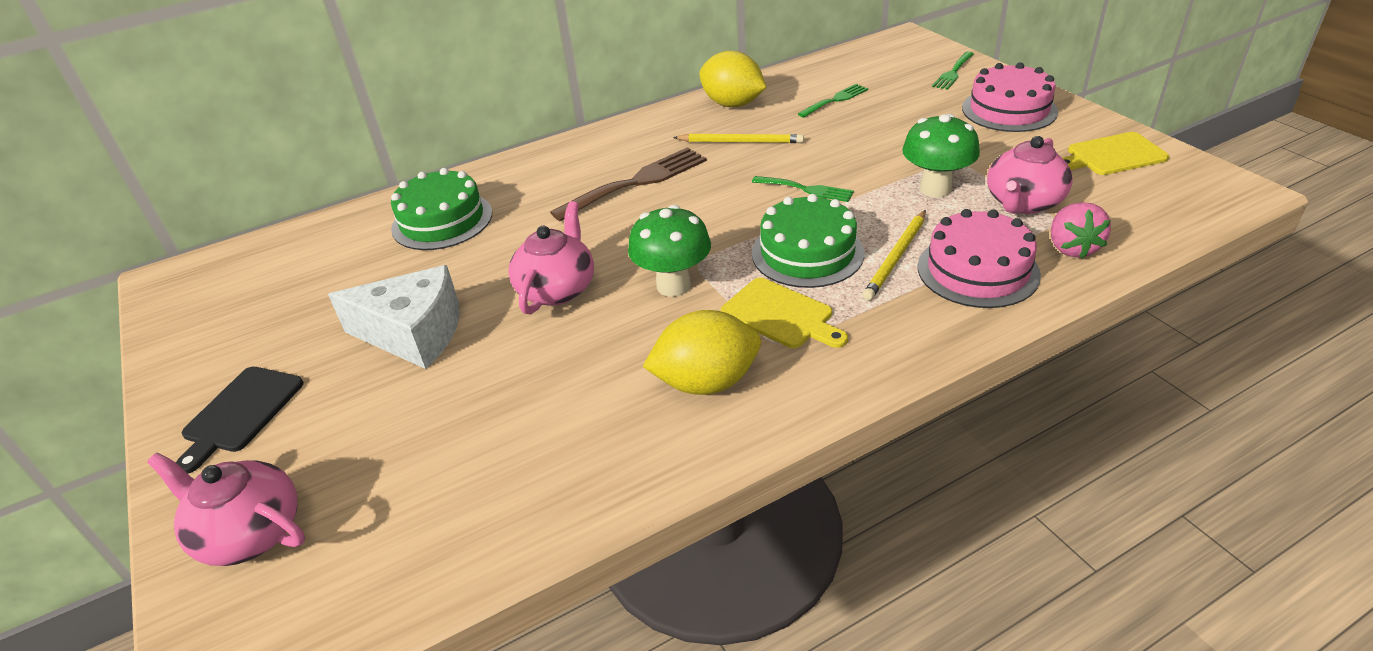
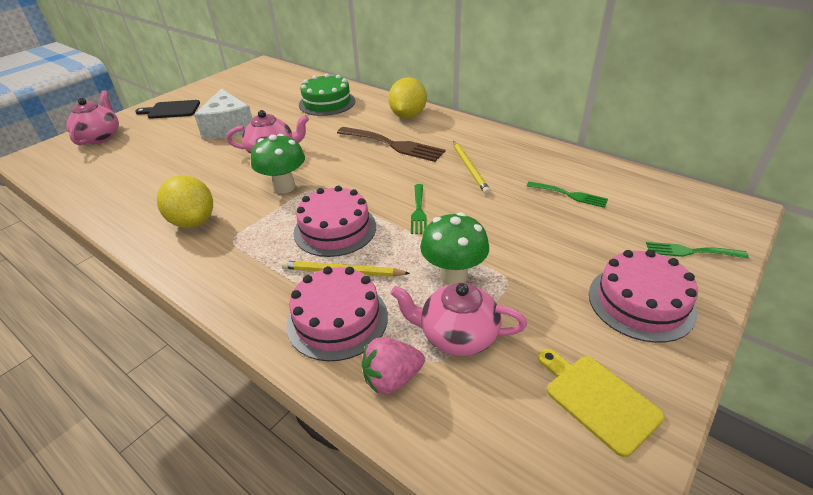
camera: 65 degrees right, 0 degrees up
(732, 104) = (523, 152): yellow lemon -> yellow lemon (408, 116)
(780, 315) = (261, 233): yellow cutting board -> none
(807, 253) = (335, 229): green cake -> pink cake

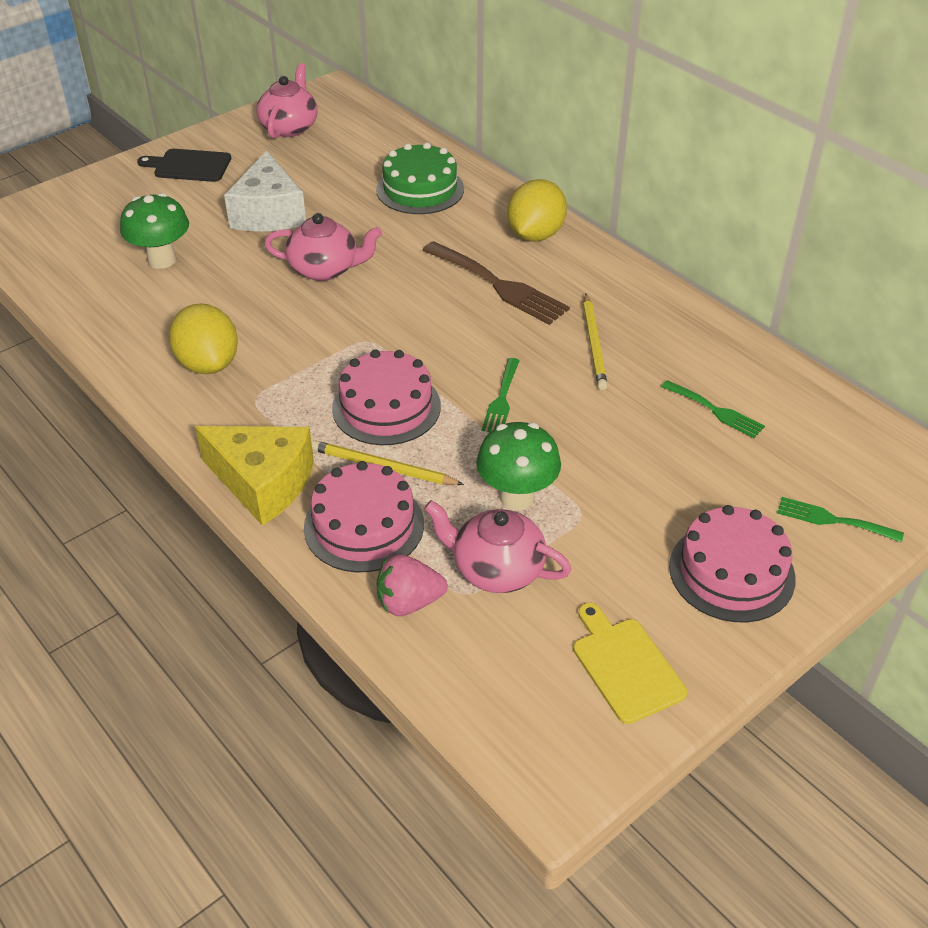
camera: 10 degrees right, 5 degrees up
(100, 137) = (88, 201): pink teapot -> pink teapot (289, 127)
(246, 300) = (263, 482): none -> yellow cheese
(284, 187) = (332, 331): green mushroom -> green mushroom (162, 260)

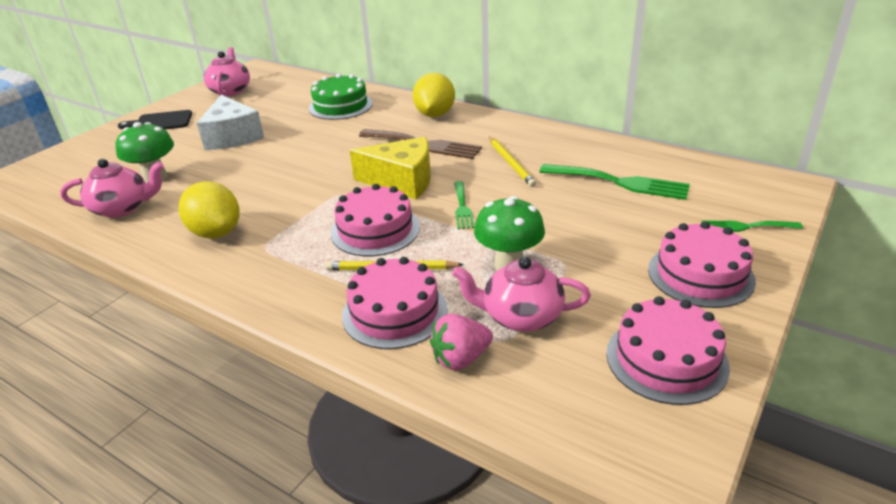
camera: 15 degrees left, 10 degrees down
(263, 482) = (294, 302): yellow cheese -> yellow cheese (402, 181)
(325, 269) = (289, 159): pink teapot -> pink teapot (123, 208)
(625, 666) = (666, 359): yellow cutting board -> pink cake
(716, 411) = (620, 182): green fork -> green fork, size x1.75

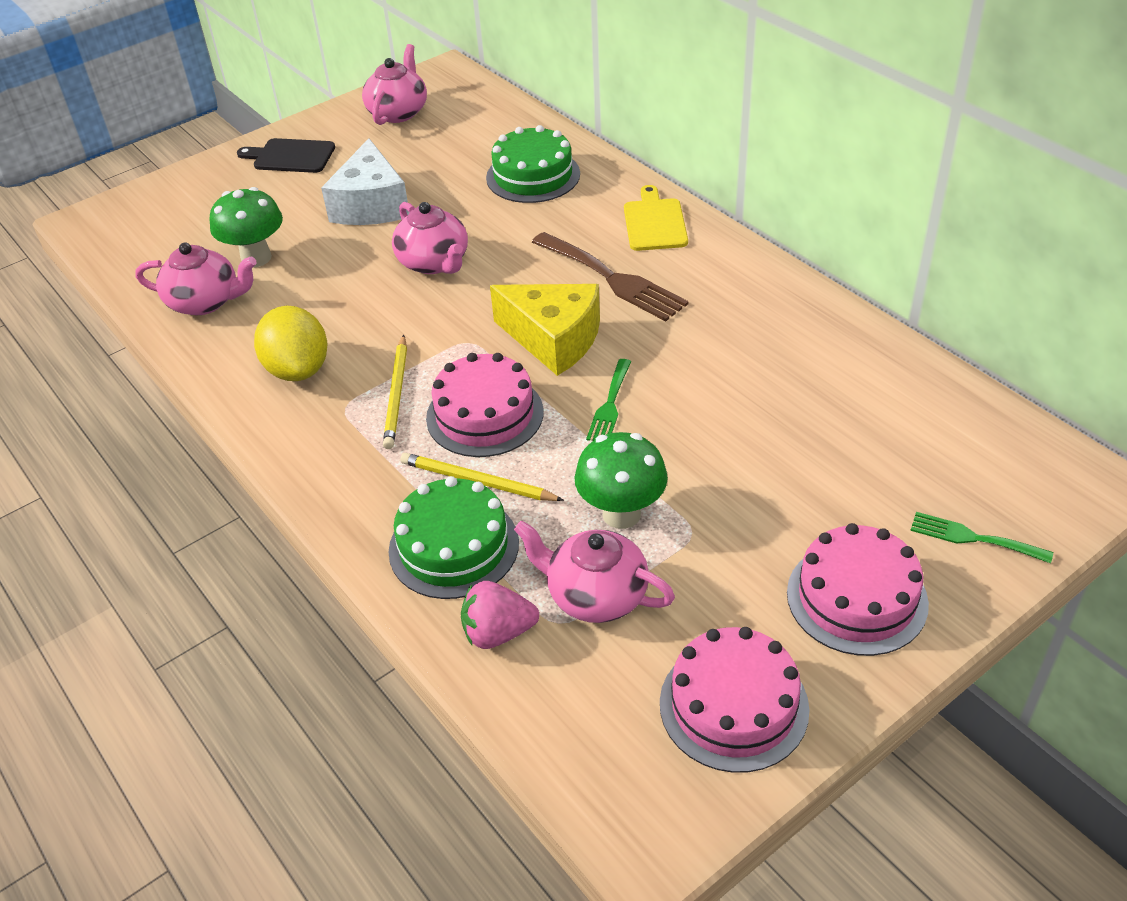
camera: 20 degrees right, 10 degrees up
(294, 157) = (434, 263): none -> pink teapot
(394, 312) = (453, 546): pink cake -> green cake
(435, 114) = (655, 222): yellow lemon -> yellow cutting board
(511, 163) = (713, 342): yellow pencil -> yellow pencil (397, 394)
(620, 182) = (846, 415): green fork -> none

